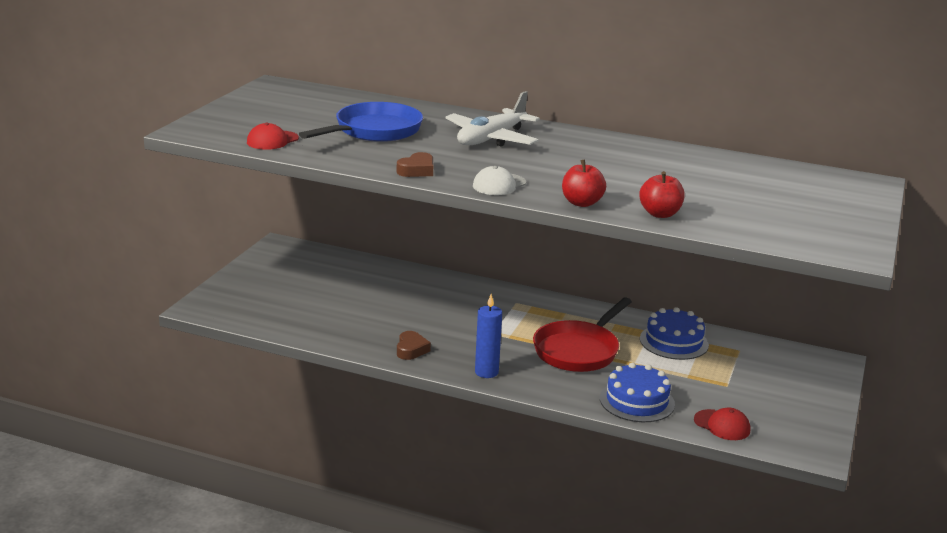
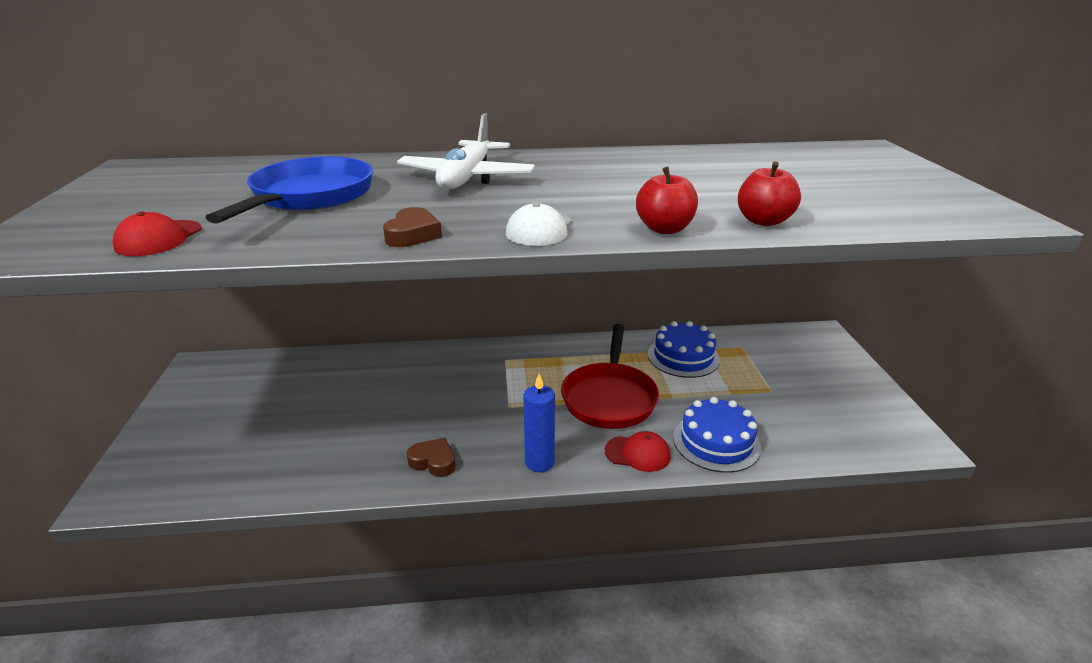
camera: 25 degrees left, 5 degrees up
(411, 349) = (433, 461): brown heart -> brown heart turned 45 degrees counterclockwise
(722, 425) = (815, 442): red cap -> red cap (637, 453)

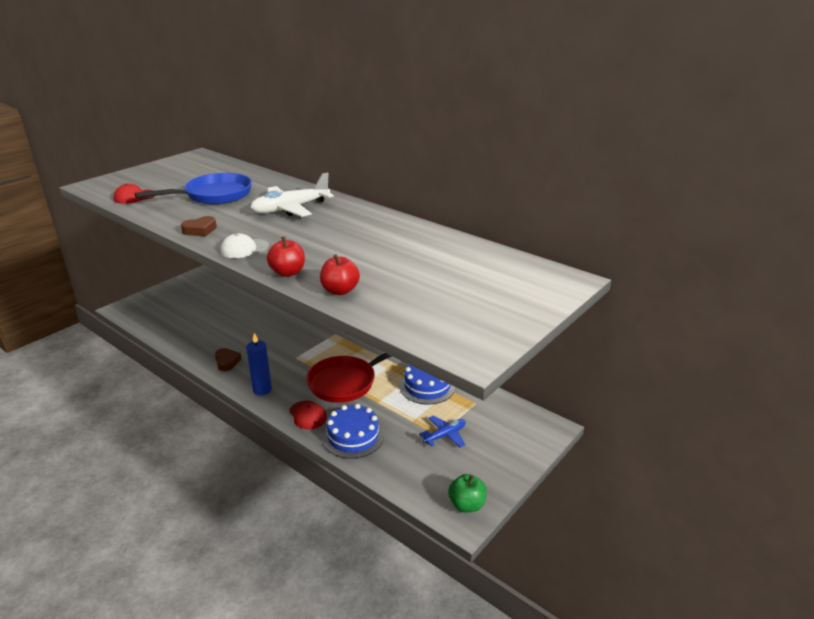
camera: 45 degrees right, 0 degrees up
(777, 388) = (445, 435): none -> blue plane
(900, 430) = (466, 505): none -> green apple

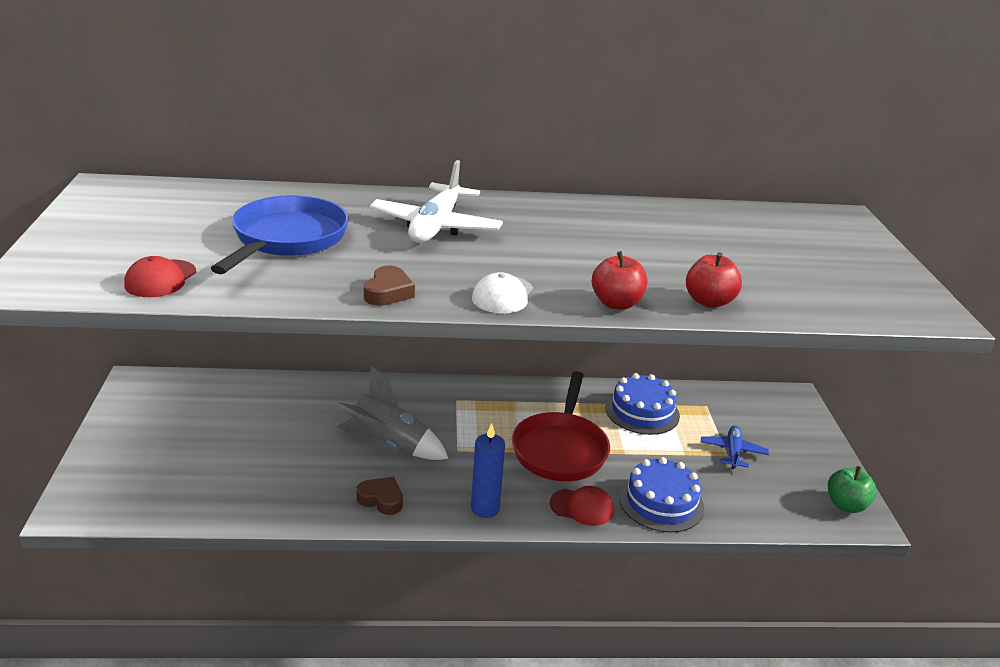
camera: 45 degrees left, 0 degrees up
(269, 340) = (389, 445): none -> grey rocket

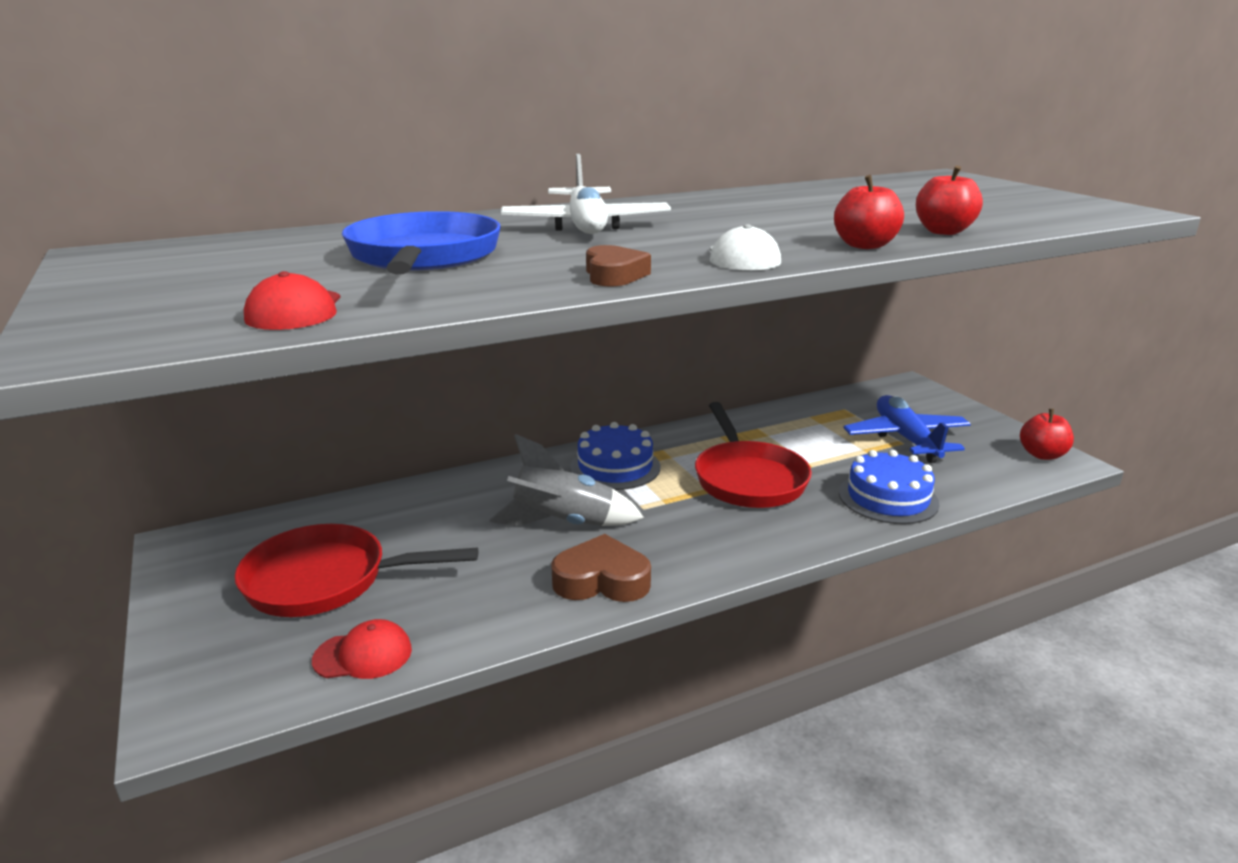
camera: 20 degrees left, 5 degrees down
(205, 439) = (325, 580): none -> red pan
(381, 499) = (601, 580): brown heart -> brown heart, size x1.53
(485, 508) = (723, 555): blue candle -> none
(582, 507) = (819, 524): red cap -> red cap (363, 655)
(642, 411) = (793, 427): blue cake -> blue cake (615, 467)
(733, 452) = (906, 439): blue plane -> blue plane, size x1.77
(846, 505) = (1042, 455): green apple -> red apple

